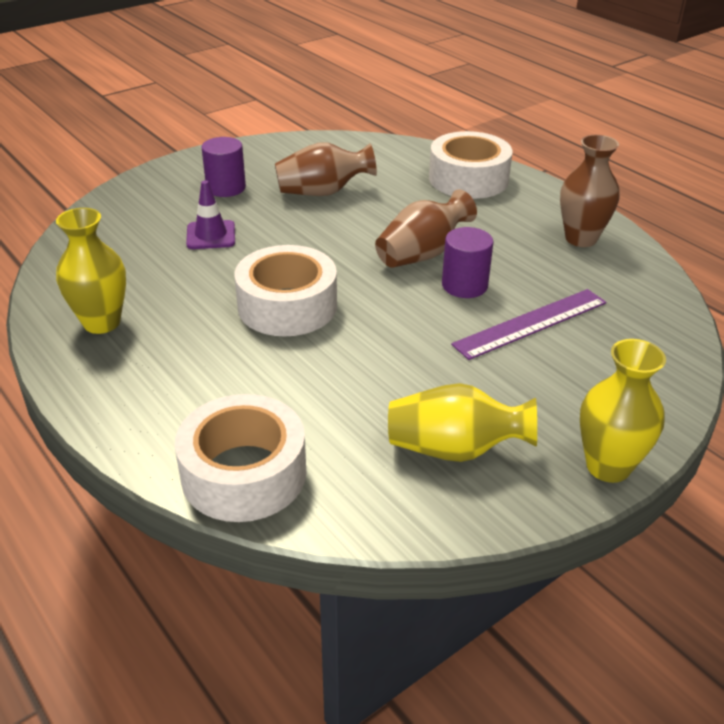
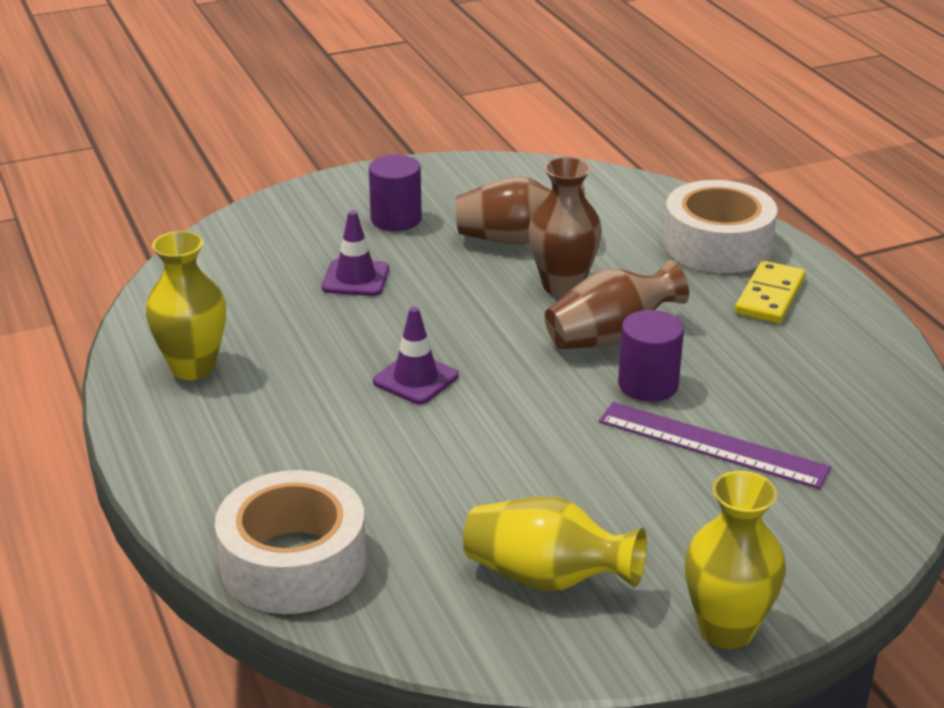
camera: 15 degrees right, 5 degrees down
(287, 306) = (415, 379): white tape -> purple traffic cone
(521, 210) = (770, 296): none -> yellow domino
(531, 323) = (712, 444): purple ruler -> purple ruler turned 45 degrees clockwise
(581, 239) = (833, 345): brown vase -> brown vase (562, 286)

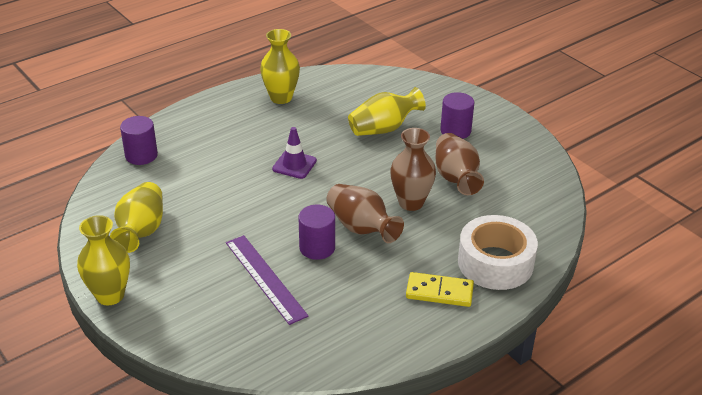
camera: 75 degrees right, 5 degrees up
(293, 562) = (141, 155): white tape -> purple cylinder
(355, 278) = (384, 129): purple traffic cone -> yellow vase
(712, 444) = (265, 278): purple ruler -> purple ruler turned 45 degrees counterclockwise

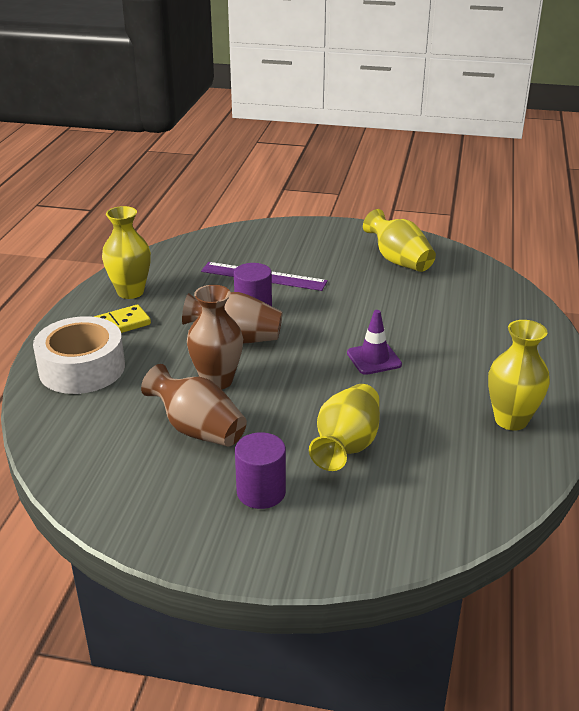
camera: 140 degrees right, 5 degrees down
(110, 295) = (348, 228): yellow vase -> yellow vase (130, 292)
(141, 155) = (508, 301): purple cylinder -> none

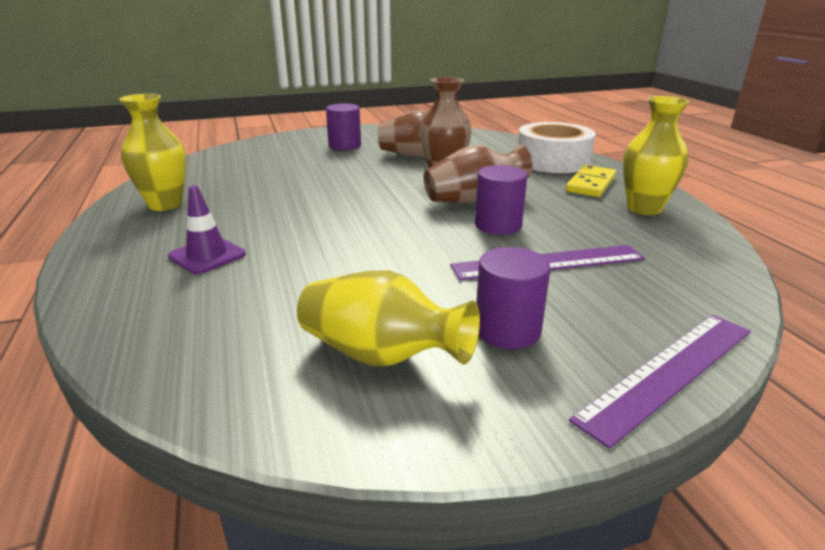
camera: 150 degrees right, 5 degrees down
(290, 226) = (669, 372): none -> purple ruler
(332, 254) = (507, 330): none -> purple cylinder
(346, 446) = (305, 168): yellow vase -> none
(374, 359) = (321, 216): purple traffic cone -> purple traffic cone (207, 255)

